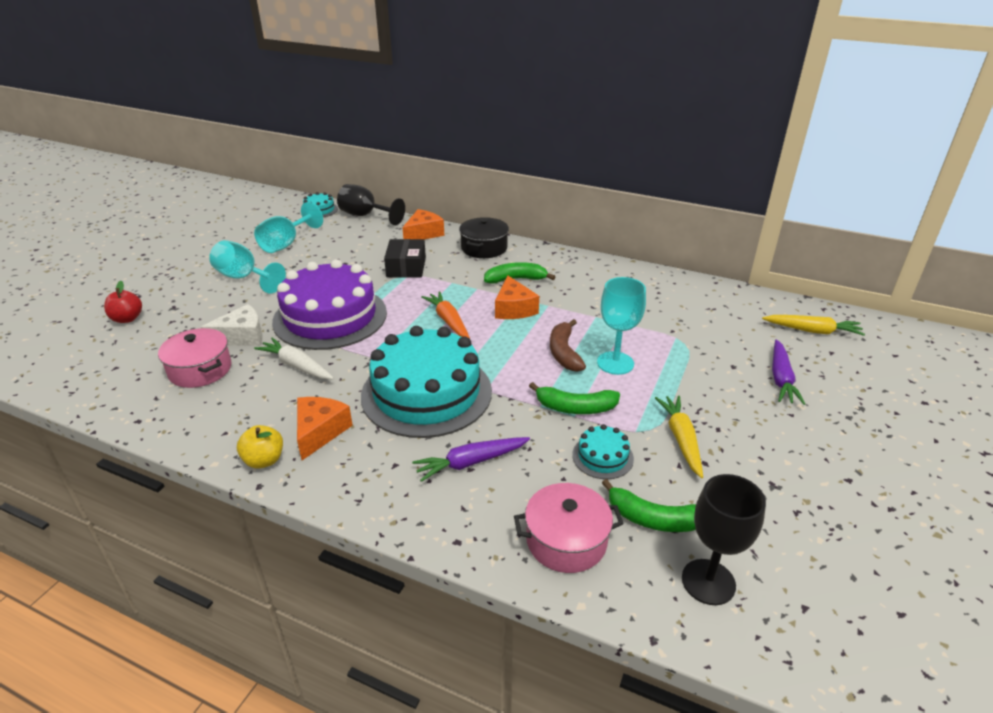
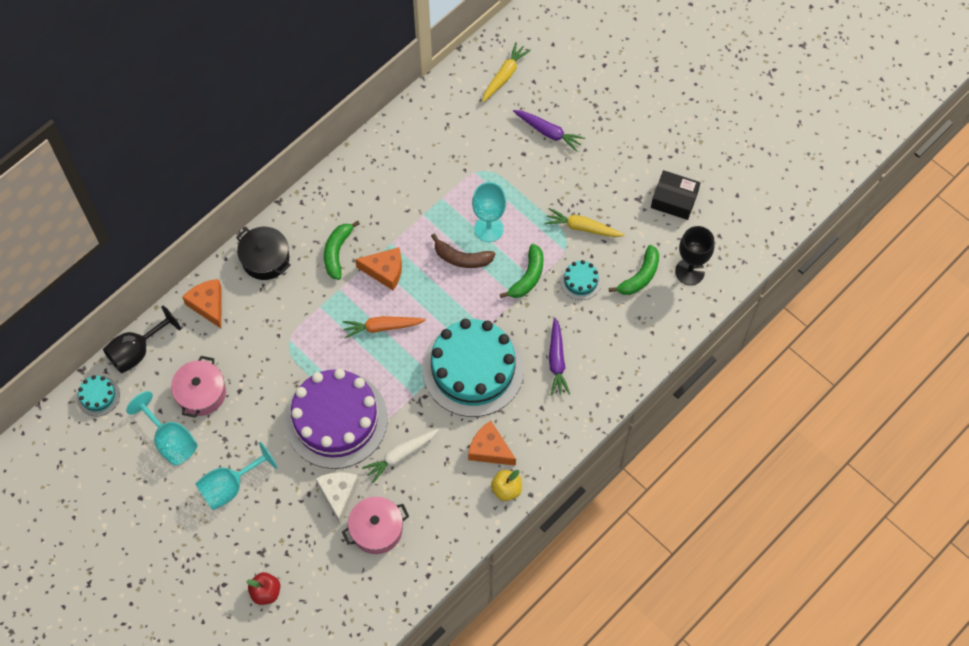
camera: 70 degrees left, 30 degrees up
(406, 267) = (273, 338): black box -> black box (674, 200)
(566, 540) = (638, 329): pink pot -> pink pot (201, 393)

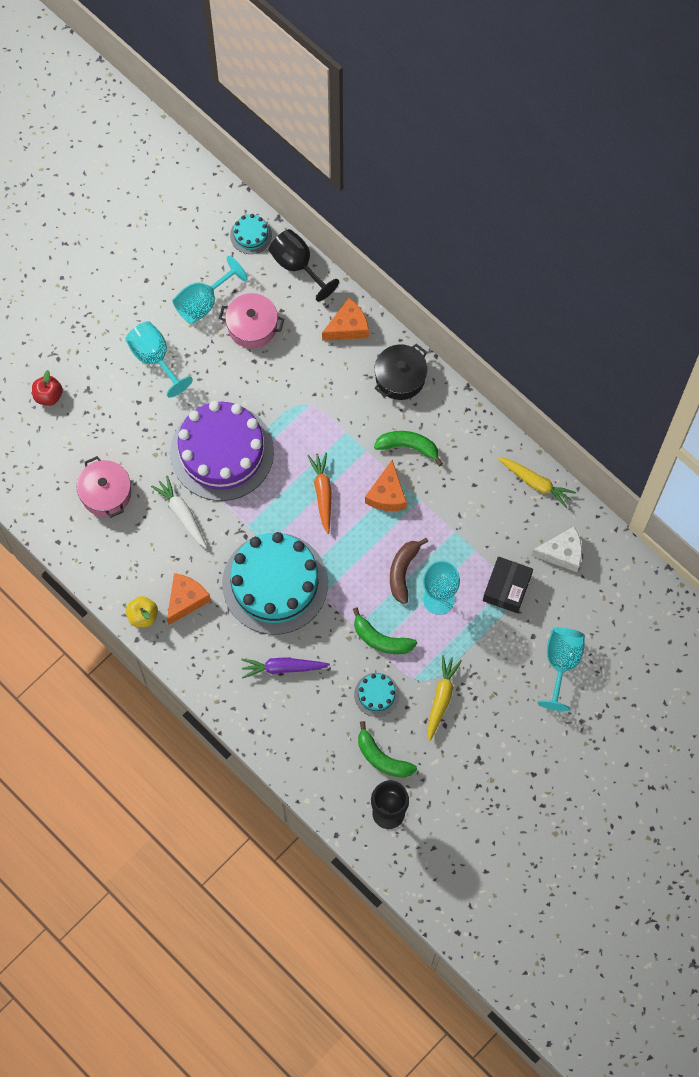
camera: 90 degrees right, 5 degrees up
(338, 494) = (143, 457): white cheese -> white cheese (562, 553)
(504, 76) = (633, 616): yellow carrot -> yellow carrot (535, 483)
(548, 132) = (561, 664): purple carrot -> turquoise goblet
(674, 200) = (478, 800): black box -> black box (507, 588)

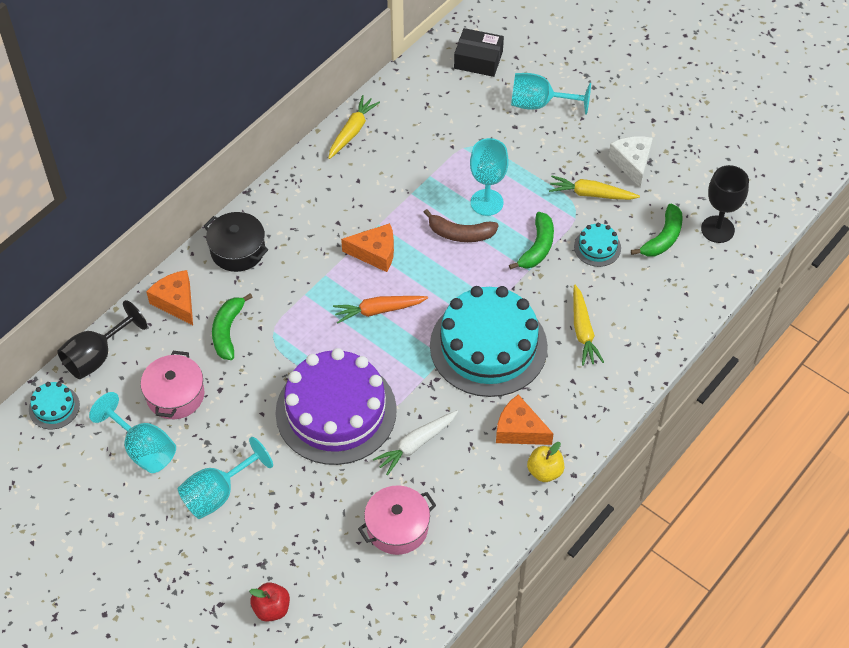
camera: 95 degrees left, 15 degrees down
(283, 668) = (583, 331): purple carrot -> yellow carrot
(408, 447) = (319, 238): green banana -> green banana (228, 331)
(507, 588) = (467, 149): black box -> black box (478, 60)
(562, 553) = (425, 108): white cheese -> white cheese (632, 163)

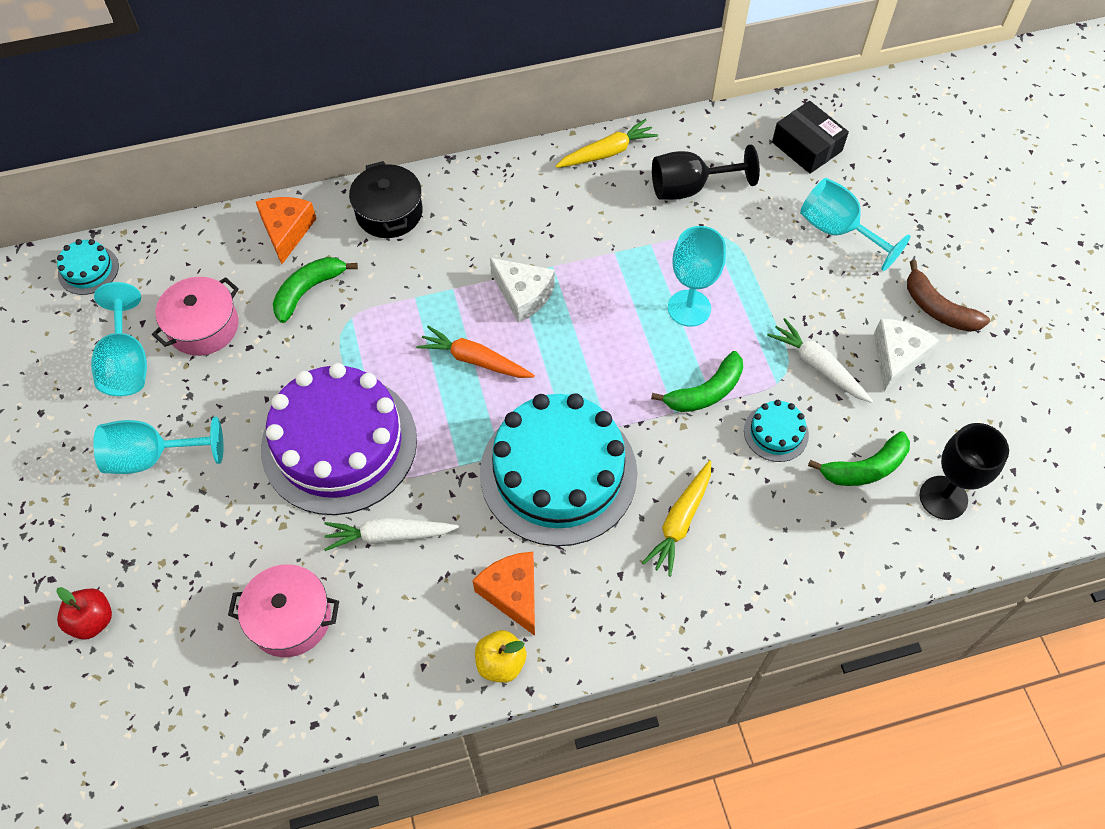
camera: 35 degrees right, 5 degrees up
(97, 356) = (169, 243): black goblet -> black goblet (689, 188)
(375, 253) = (523, 295): orange cheese -> white cheese
(460, 234) = (631, 326): brown banana -> brown banana (938, 308)
(591, 194) = (818, 366): yellow carrot -> white carrot

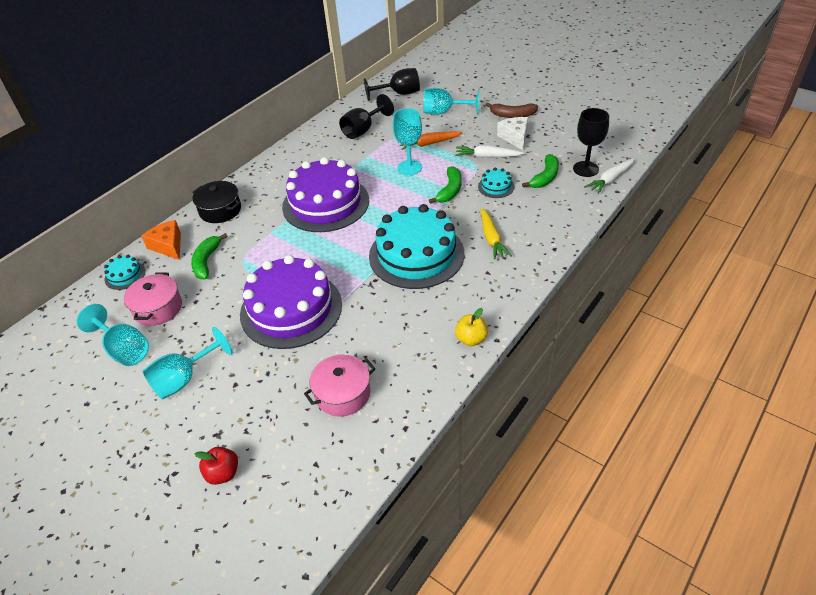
camera: 35 degrees left, 15 degrees down
(88, 270) = (55, 325): turquoise cake -> turquoise cake (125, 275)
(389, 535) = (359, 328): white carrot -> white carrot (610, 180)
(475, 360) = (328, 238): orange carrot -> orange carrot (429, 144)
(512, 593) = (446, 310): orange cheese -> none
(523, 295) = (325, 203): white cheese -> purple cake
(607, 152) = (310, 137): yellow carrot -> none
(806, 146) = (399, 94): black box -> black goblet

